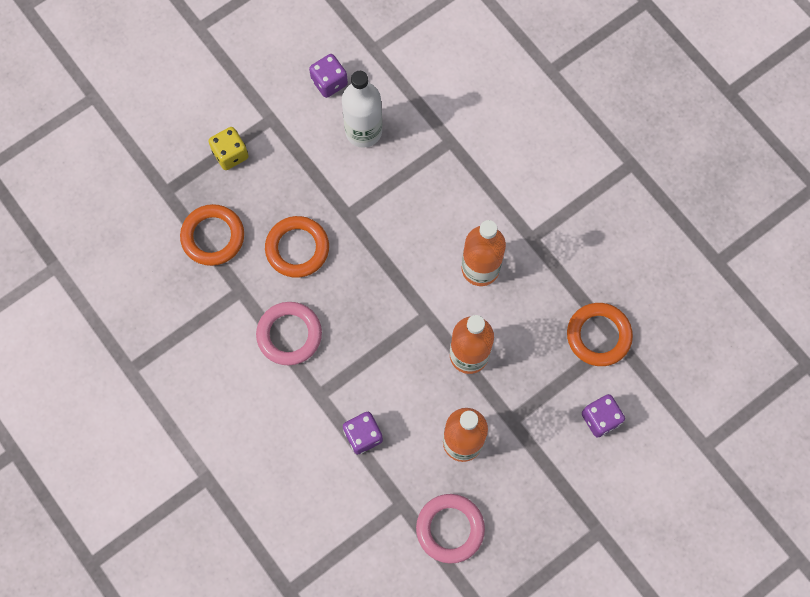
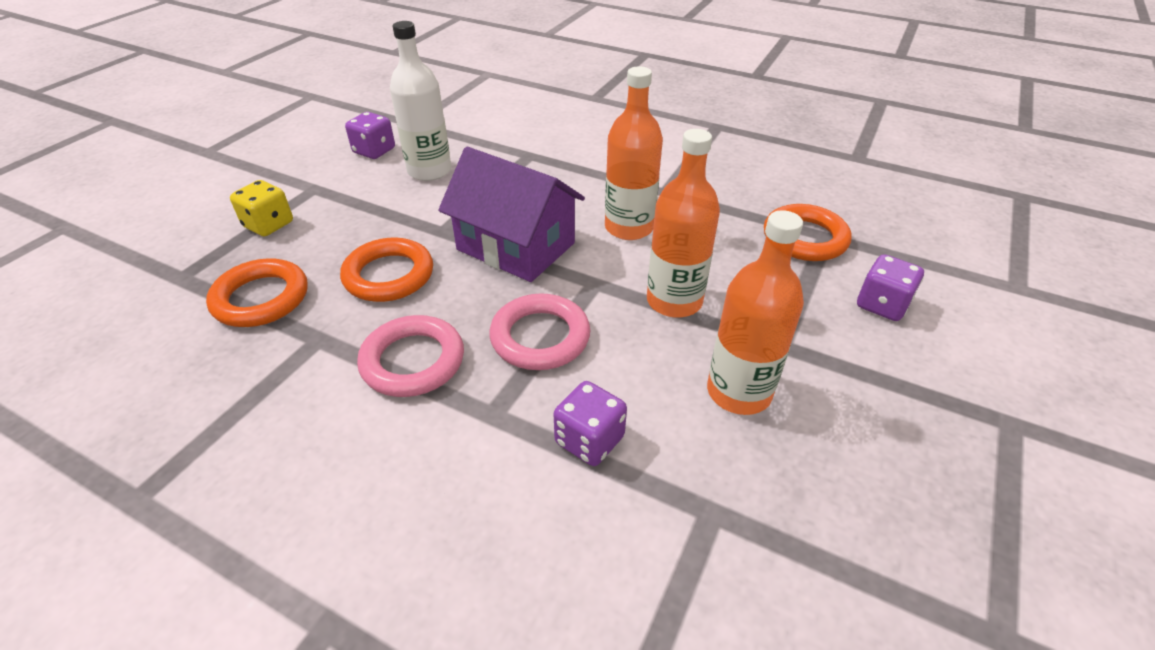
camera: 25 degrees left, 30 degrees down
(391, 254) = (516, 246): none -> purple house
(450, 529) = (813, 514): pink ring -> pink ring (540, 337)

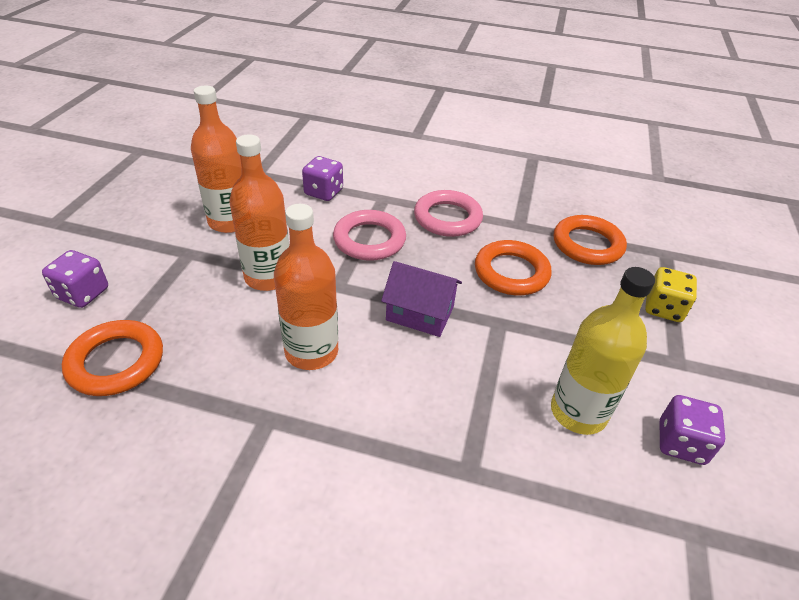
camera: 165 degrees right, 0 degrees up
(429, 171) = (578, 412): white bottle -> yellow bottle
(516, 246) = (420, 313): purple house -> purple house, size x0.63

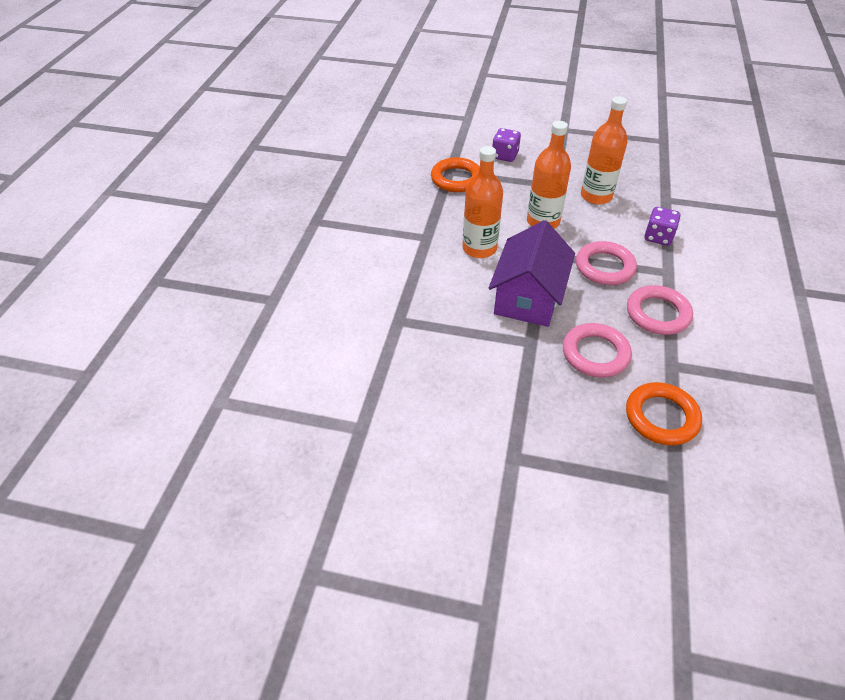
camera: 90 degrees right, 5 degrees up
(420, 313) = (528, 297): purple house -> purple house, size x1.59
(511, 272) = (595, 354): orange ring -> pink ring
(578, 412) = (450, 380): yellow bottle -> none
(663, 308) = (581, 463): yellow dice -> none
(681, 443) = (429, 438): purple dice -> none

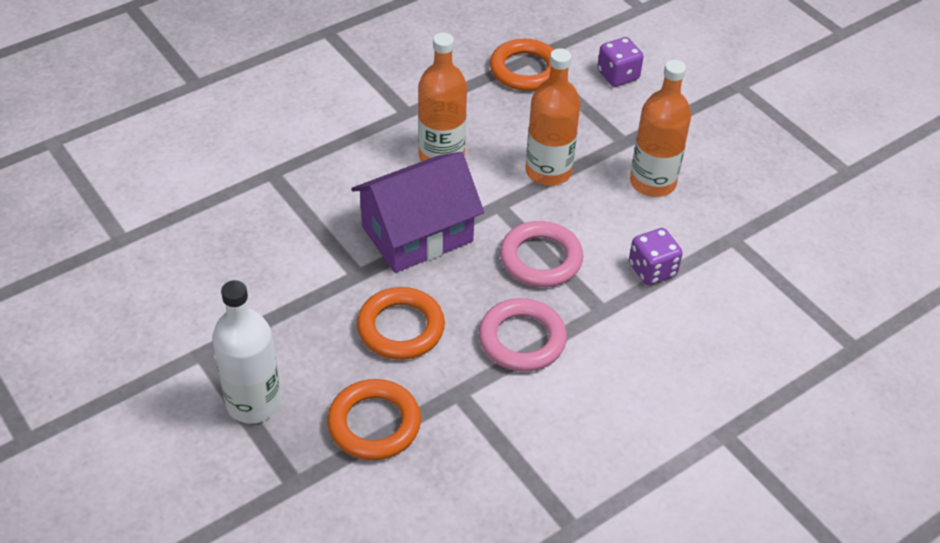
camera: 40 degrees right, 0 degrees up
(585, 461) = (253, 403): none -> white bottle
(595, 354) = (401, 328): pink ring -> orange ring

